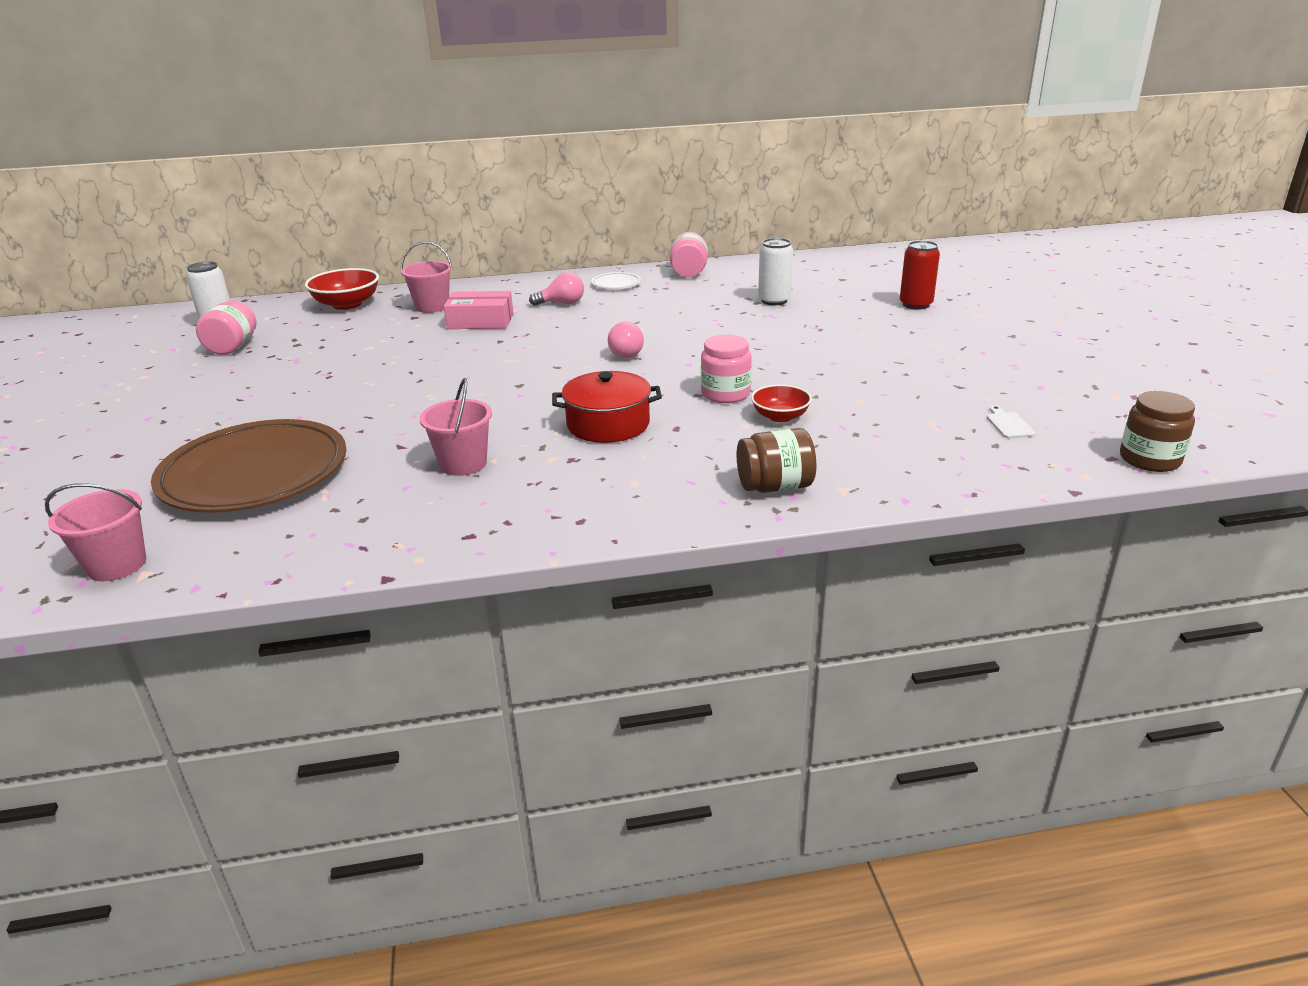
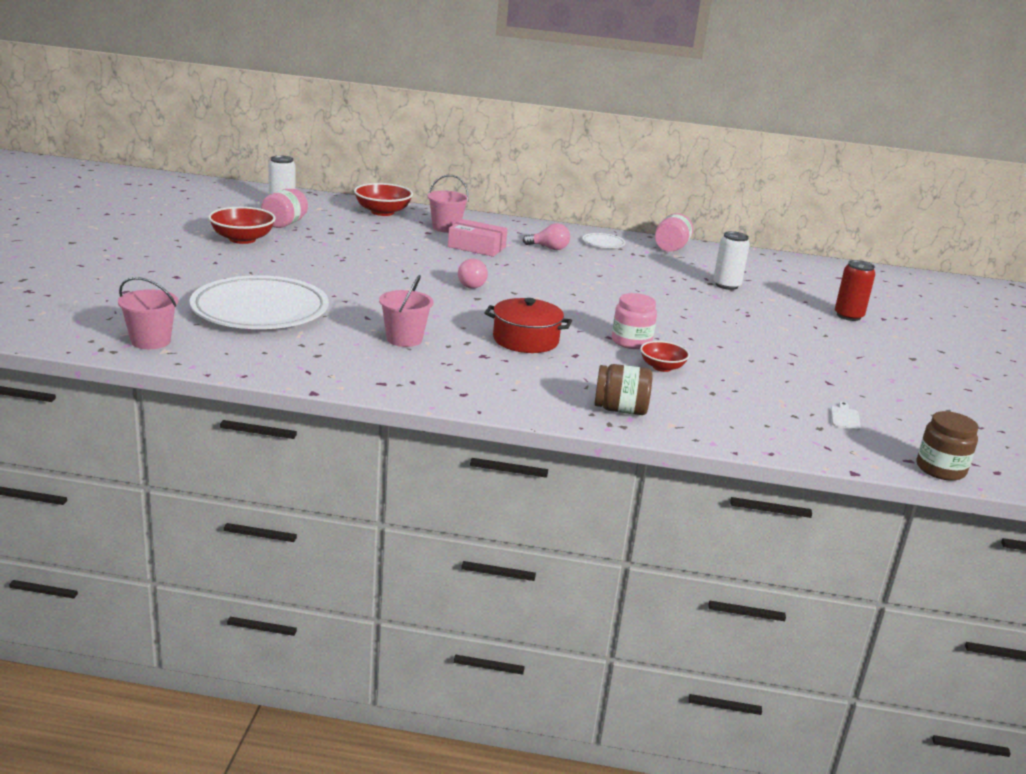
camera: 15 degrees right, 5 degrees down
(186, 380) = (242, 239): none -> red bowl
(255, 474) = (260, 310): brown plate -> white plate
(625, 353) = (573, 295): pink light bulb -> pink light bulb (472, 285)

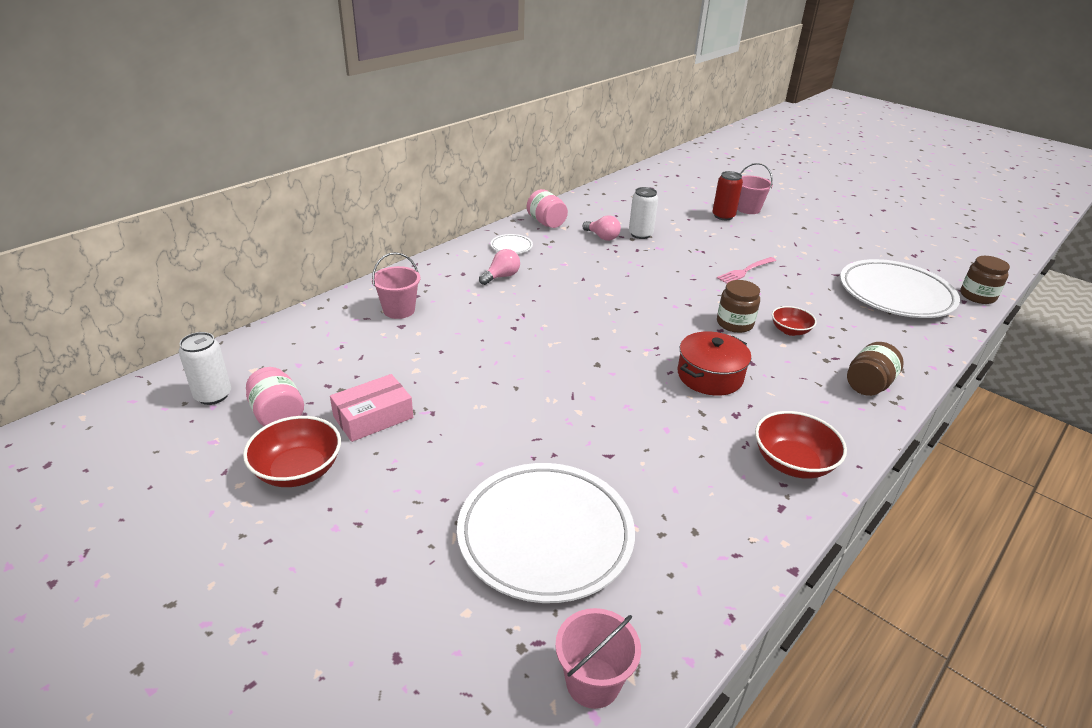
camera: 55 degrees left, 10 degrees up
(382, 212) = (313, 331): red bowl -> red bowl (792, 463)
(404, 339) = (678, 450): pink bucket -> pink bucket (748, 209)
(472, 285) = (562, 354): pink light bulb -> pink light bulb (602, 237)
(476, 247) = (466, 313): pink box -> pink box (373, 417)
(631, 342) = (734, 323): pink jar -> brown jar
(744, 337) = (745, 271): none -> pink fork
(844, 417) = (895, 294): white cutting board -> white plate

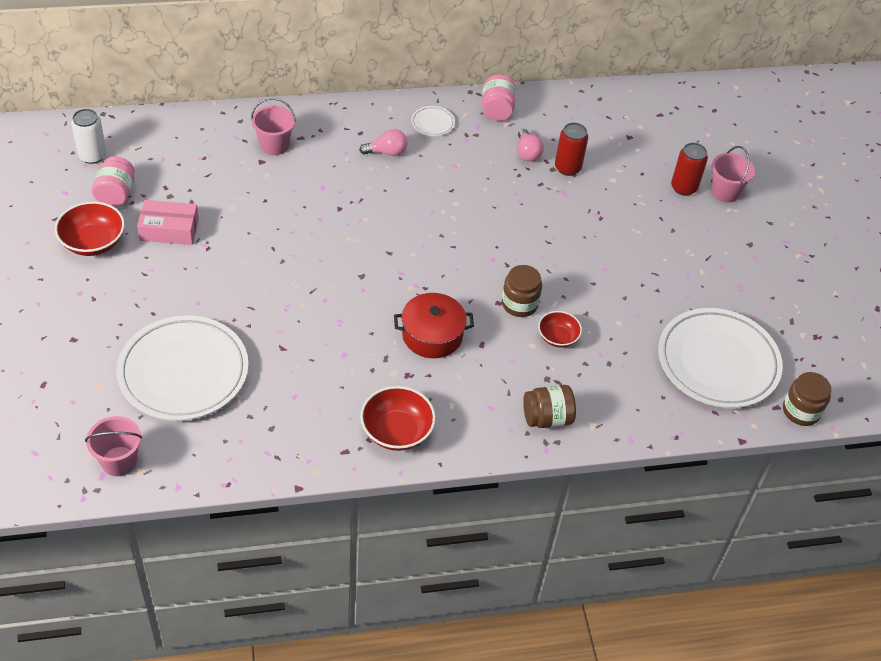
camera: 35 degrees right, 15 degrees up
(640, 234) = (567, 168): white can -> red can
(745, 271) = (608, 260): pink fork -> none

